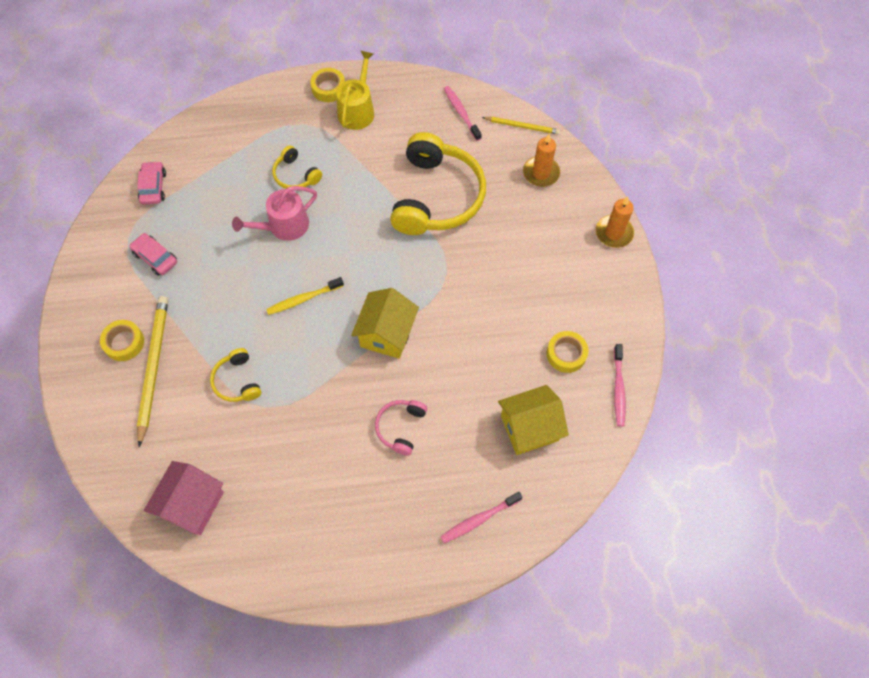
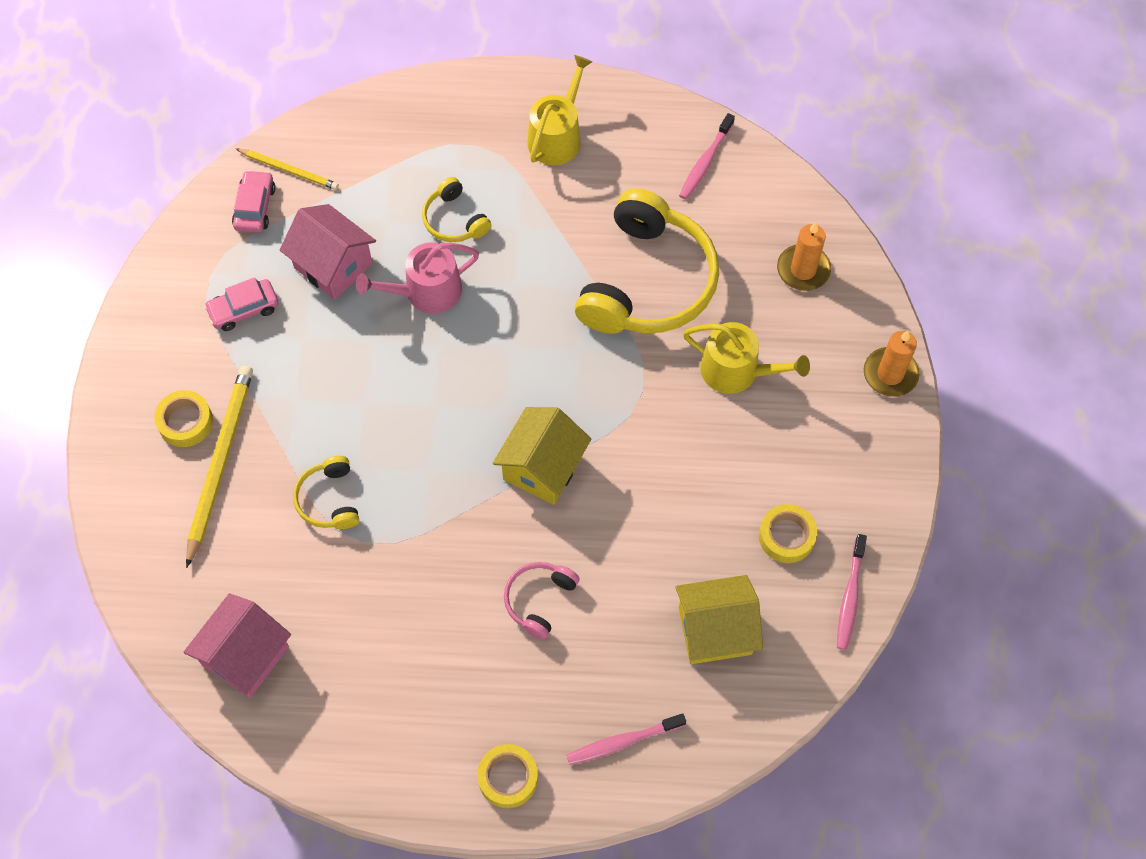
camera: 10 degrees right, 0 degrees up
(155, 258) = (243, 309): pink car -> pink car turned 75 degrees counterclockwise
(215, 218) = (333, 265): none -> pink house
(303, 299) = (436, 400): yellow toothbrush -> none
(328, 88) = (521, 97): yellow tape -> yellow tape (508, 778)
(461, 113) = (705, 162): pink toothbrush -> pink toothbrush turned 135 degrees counterclockwise
(509, 247) = (737, 371): none -> yellow watering can
(522, 126) = (790, 196): yellow pencil -> yellow pencil (289, 170)

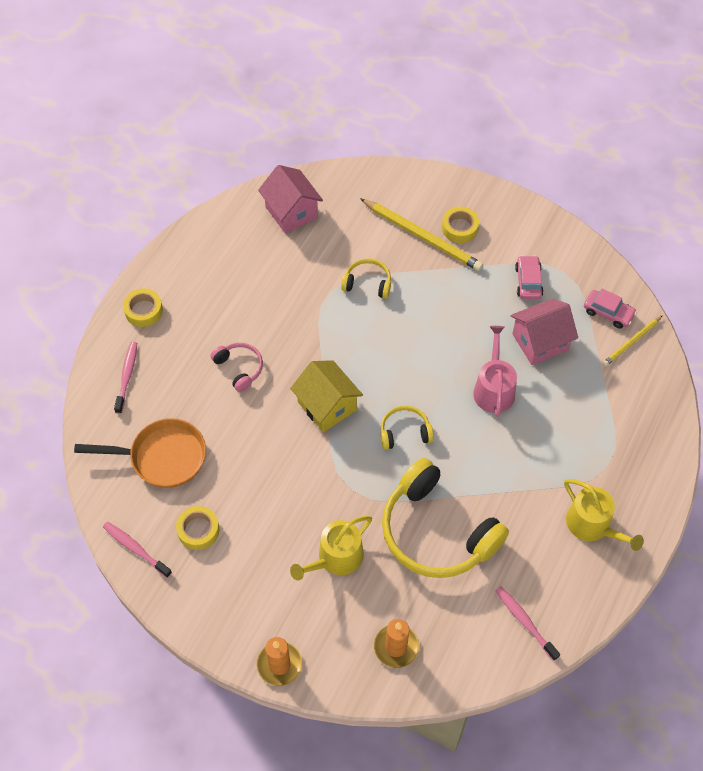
camera: 115 degrees right, 5 degrees down
(454, 220) = (546, 427): yellow headphones -> yellow headphones (404, 432)
(715, 630) = (162, 457): yellow house -> orange pan

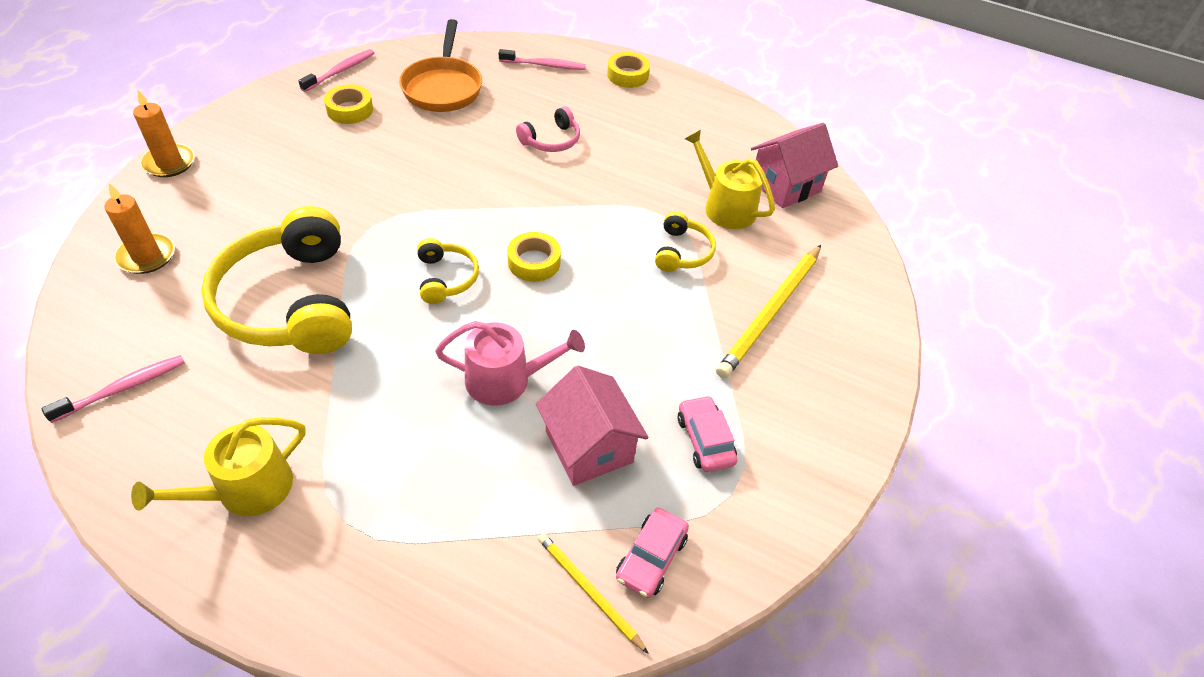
camera: 85 degrees right, 10 degrees down
(327, 406) = (493, 208): yellow house -> none
(336, 558) = (283, 209): yellow watering can -> yellow watering can (724, 207)
(436, 532) = (290, 302): yellow headphones -> yellow headphones turned 60 degrees counterclockwise
(459, 228) = (795, 357): yellow tape -> yellow tape (534, 262)
(528, 282) = (705, 440): pink car -> pink car turned 105 degrees counterclockwise

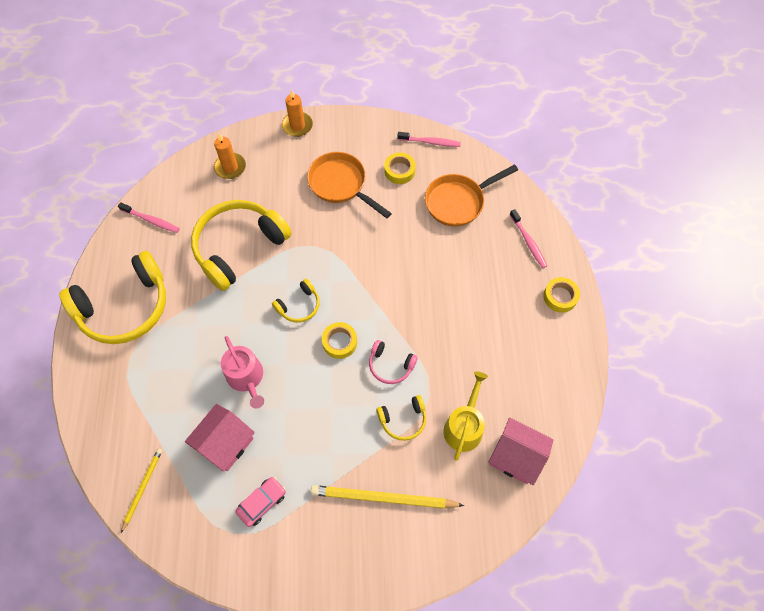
camera: 65 degrees right, 15 degrees up
(245, 490) = (125, 307): yellow watering can -> yellow headphones
(309, 164) = (341, 184): none -> orange pan
(551, 140) = (453, 290): pink headphones -> pink headphones (390, 365)
(651, 558) = (174, 509): pink car -> none

